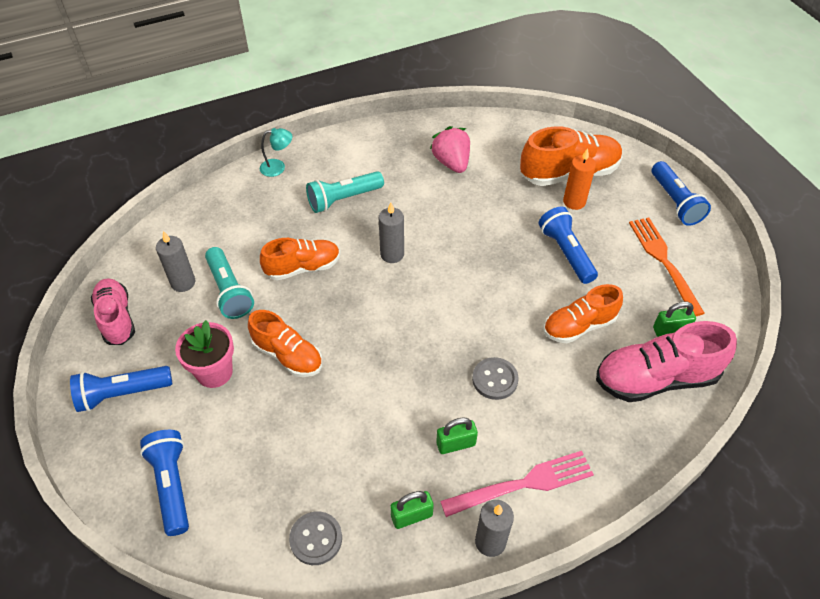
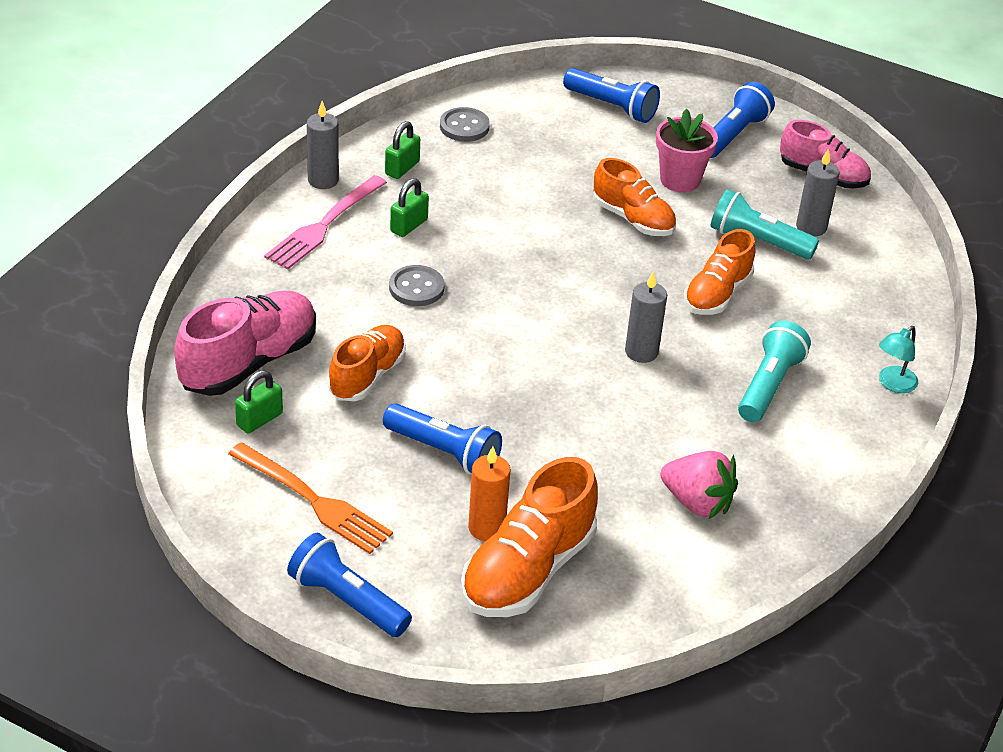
camera: 140 degrees right, 10 degrees down
(287, 355) = (633, 219): orange shoe -> orange shoe turned 135 degrees counterclockwise

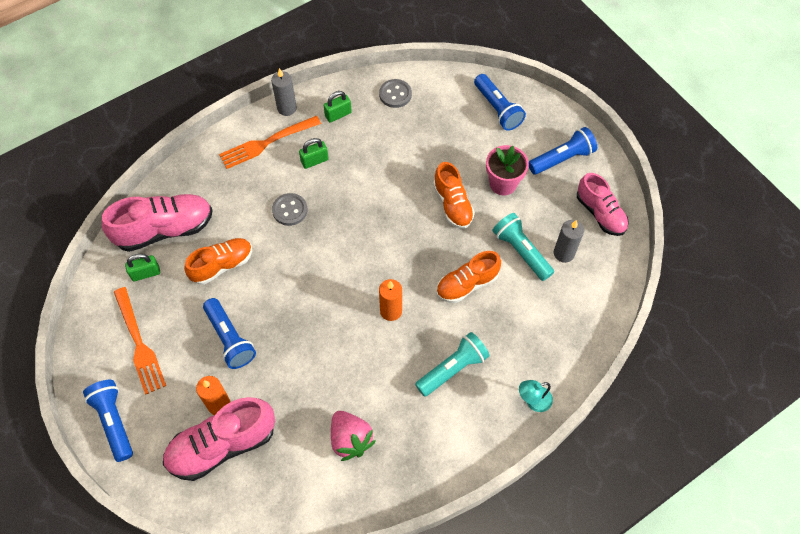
camera: 30 degrees right, 20 degrees up
(324, 225) = (267, 143): pink fork -> orange fork
(528, 570) = (222, 445): orange shoe -> pink shoe
(641, 352) = (391, 311): grey candle -> orange candle

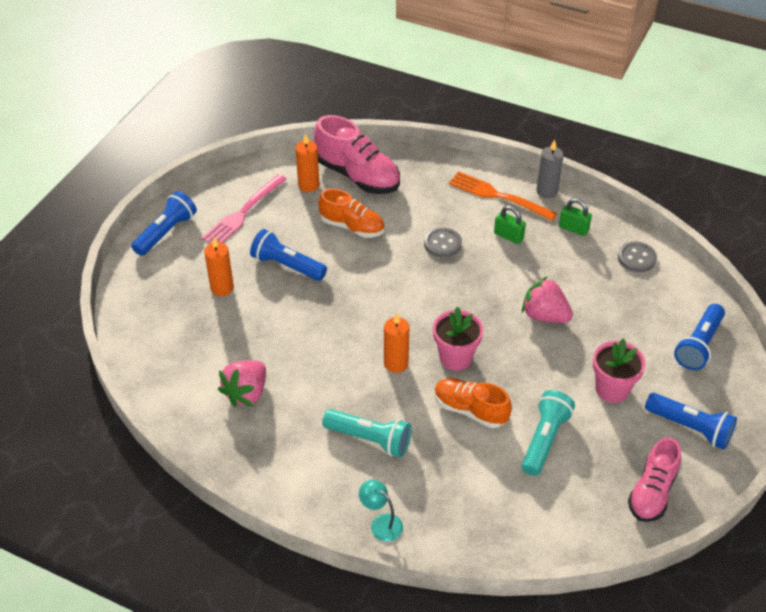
camera: 60 degrees right, 15 degrees down
(139, 343) = (243, 213): orange fork -> pink fork
(146, 273) = (308, 185): green padlock -> orange candle
(222, 445) = (187, 308): pink shoe -> none
(230, 339) = (287, 266): blue flashlight -> blue flashlight turned 90 degrees clockwise
(410, 184) = (544, 315): none -> pink strawberry
(411, 266) = (455, 358): none -> pink flower pot
(452, 204) = (551, 359): orange shoe -> none
(564, 253) = (573, 479): grey candle -> none

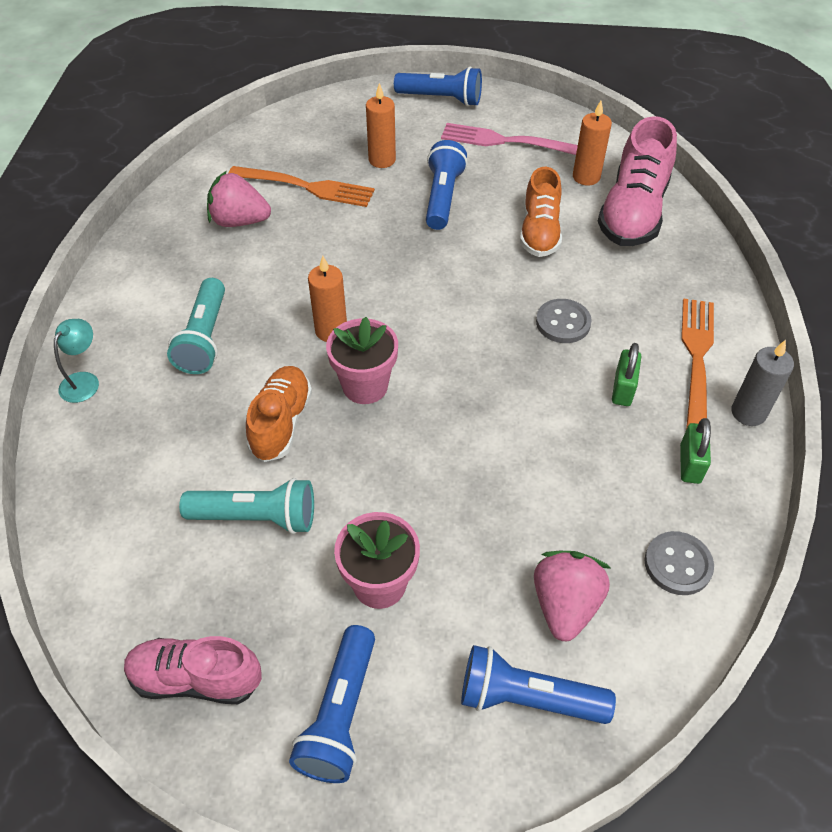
camera: 70 degrees right, 5 degrees up
(228, 342) = (306, 187): none -> orange fork
(544, 315) = (488, 467): pink strawberry -> pink strawberry (565, 605)

